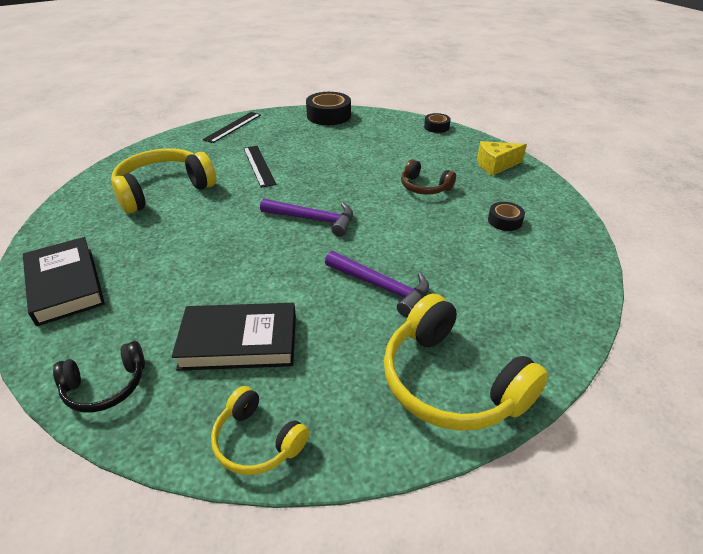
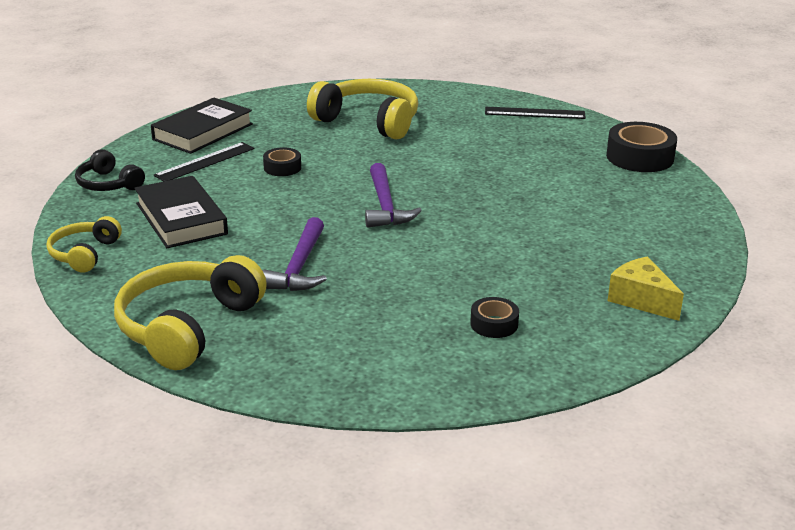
camera: 65 degrees right, 10 degrees down
(259, 165) = (464, 150): black ruler -> black ruler (205, 162)
(424, 187) = (521, 256): brown headphones -> none
(436, 127) = (708, 236): black tape -> black tape (282, 167)

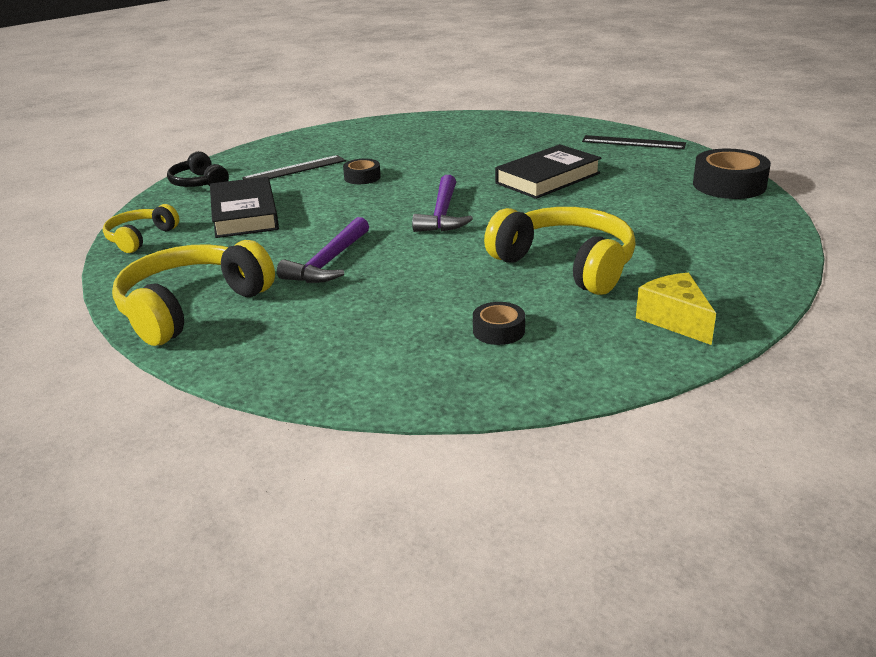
camera: 15 degrees right, 0 degrees up
(203, 132) = (307, 146): black book -> black book (547, 178)
(368, 121) = (464, 143): yellow headphones -> yellow headphones (566, 265)

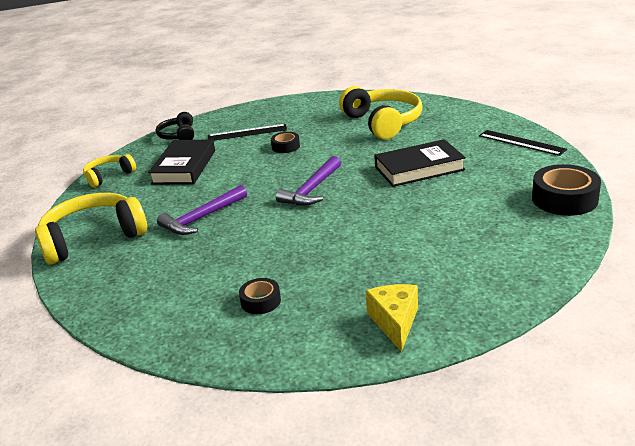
camera: 25 degrees right, 0 degrees up
(566, 265) = (359, 253): yellow headphones -> yellow headphones (383, 122)

